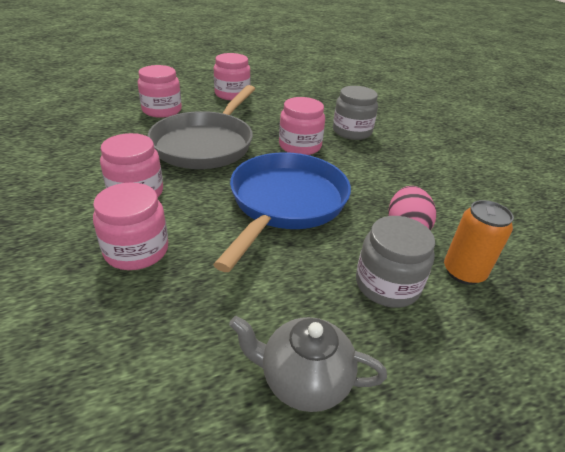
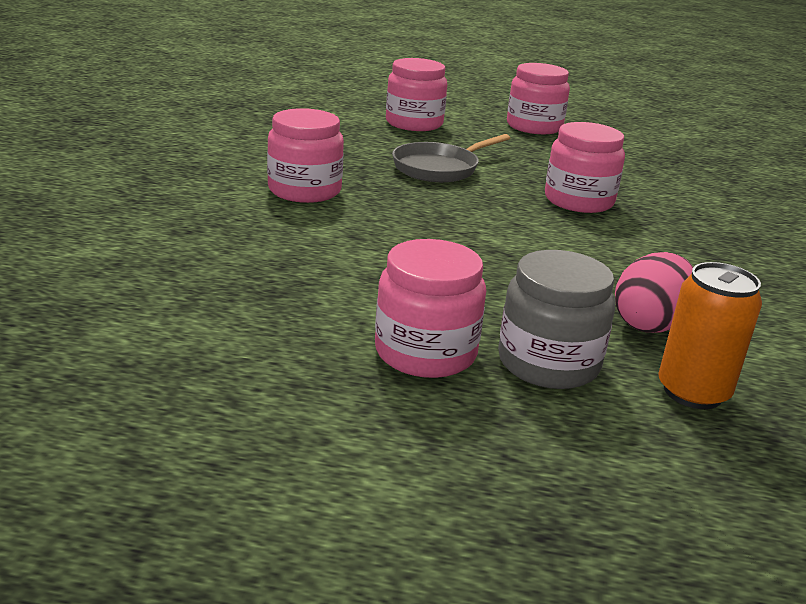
camera: 30 degrees right, 10 degrees down
(136, 250) = (257, 237): pink jar -> pink jar (425, 352)
(206, 144) = (439, 168): grey pan -> grey pan, size x0.57
(285, 203) = (489, 249): blue pan -> none
(303, 380) = (337, 396): grey teapot -> none
(352, 131) = (688, 205): grey jar -> none

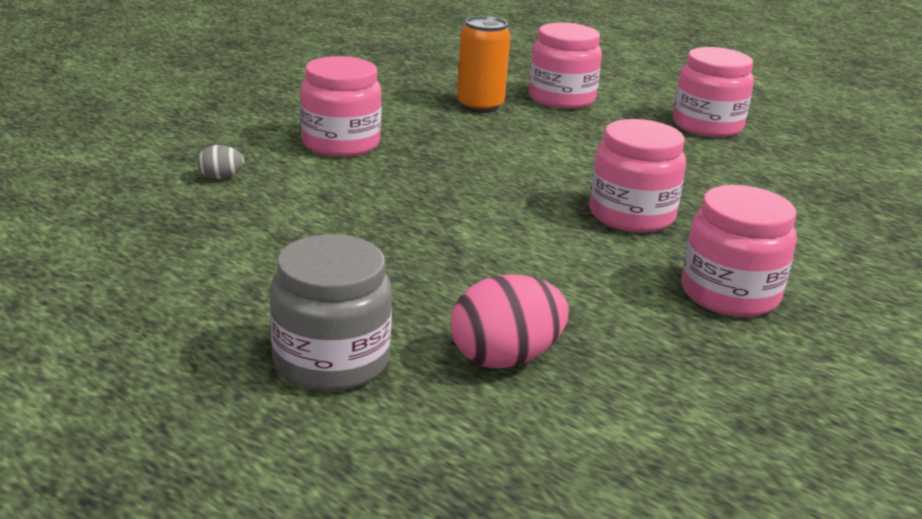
camera: 30 degrees right, 0 degrees up
(249, 240) = (220, 177): none -> grey egg
(425, 352) = (228, 316): pink jar -> pink jar (729, 294)
(439, 168) = (517, 149): grey pan -> none
(692, 392) = (441, 437): orange can -> orange can (480, 106)

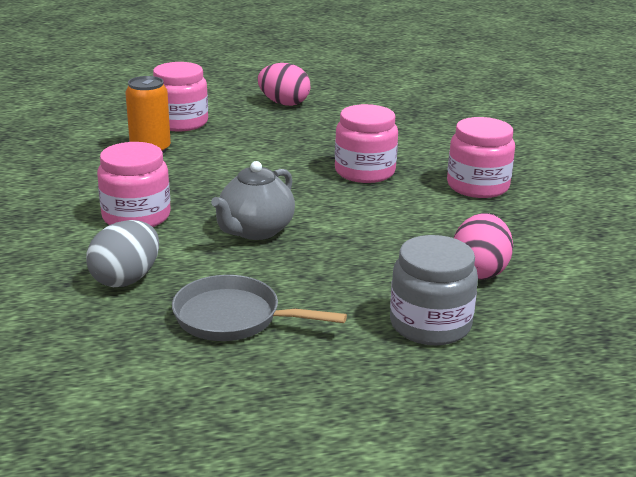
camera: 50 degrees left, 0 degrees up
(211, 247) = (233, 317): none -> grey pan
(220, 177) = (126, 279): grey egg -> grey egg, size x2.00
(397, 202) = (255, 231): none -> grey teapot
(707, 126) = (284, 103): pink jar -> pink egg

